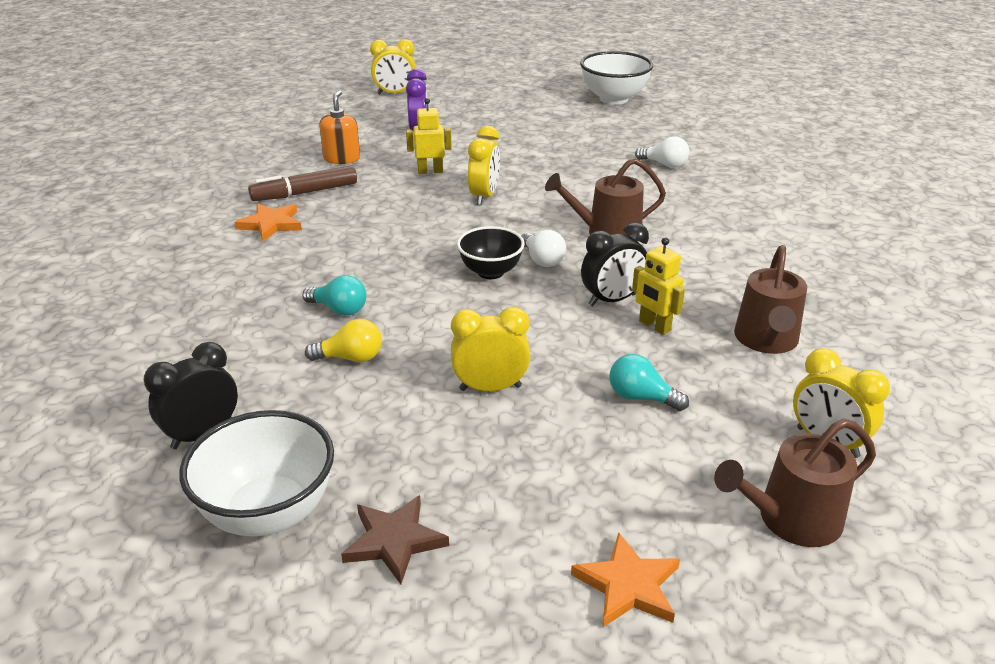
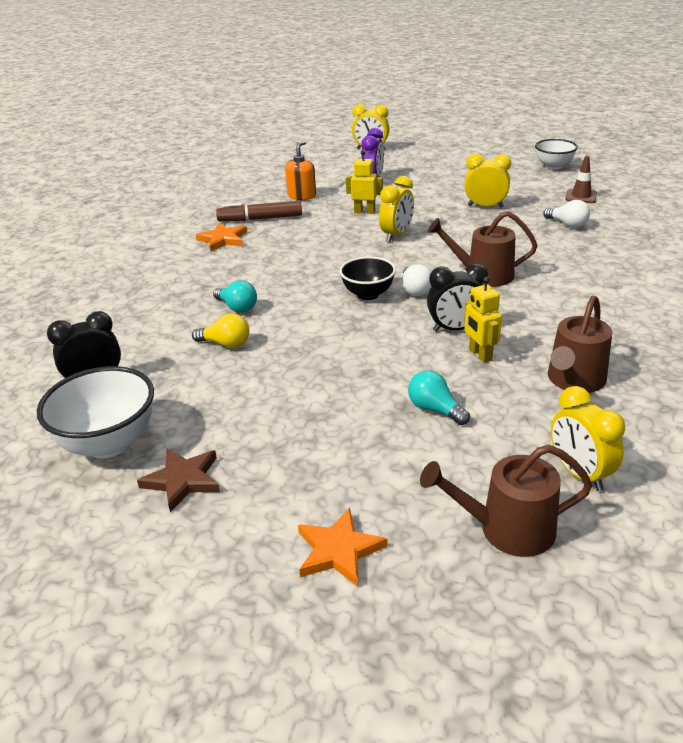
camera: 20 degrees right, 0 degrees up
(490, 388) = (317, 382): yellow clock -> yellow clock (485, 206)
(613, 99) = (553, 166): white bowl -> white bowl, size x0.65
(661, 131) = (581, 196): none -> brown traffic cone

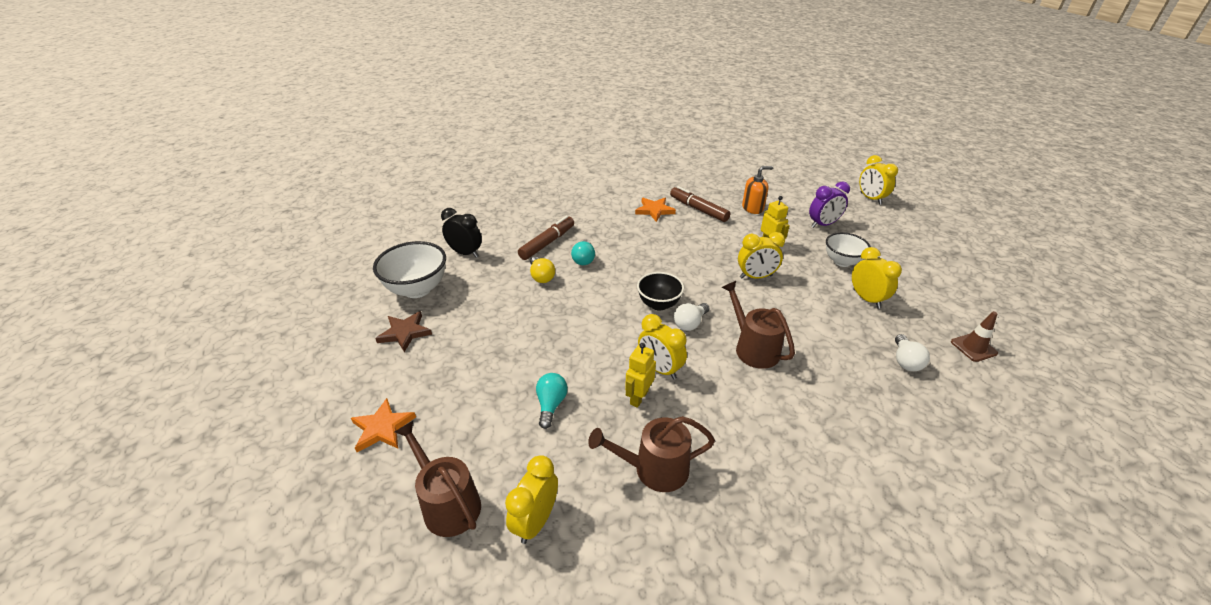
camera: 50 degrees right, 5 degrees up
(172, 319) = (547, 243): none -> brown marker
(456, 329) = (660, 369): black clock -> yellow clock
(553, 166) = (1007, 304): white bowl -> white bowl (842, 261)

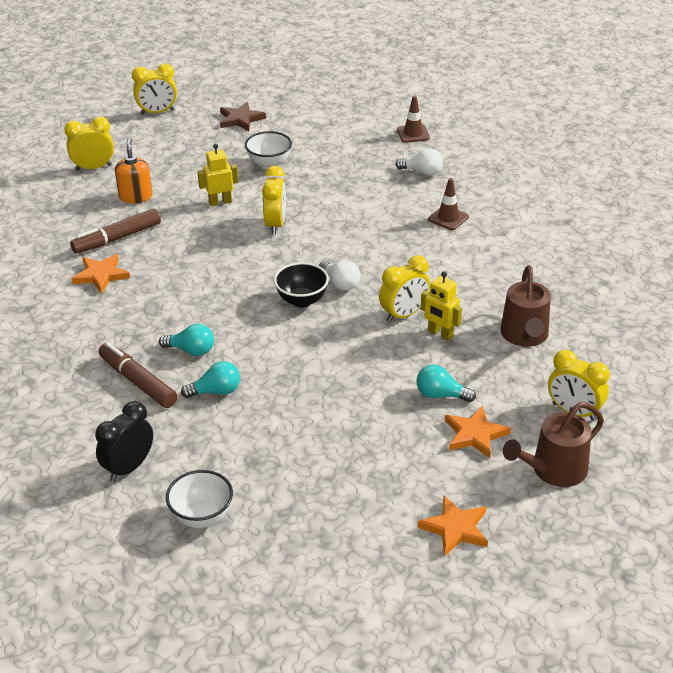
camera: 80 degrees left, 0 degrees up
(405, 333) = (295, 523): brown star -> brown star (240, 119)
(417, 289) = (202, 517): white bowl -> white bowl, size x0.65
(498, 434) = (475, 434): none -> orange star
(541, 277) = (216, 391): yellow light bulb -> turquoise light bulb
(753, 348) = (387, 250): brown watering can -> none
(823, 224) = (195, 157): purple clock -> none
(833, 389) = (448, 218): none -> brown traffic cone
(866, 299) = (333, 167): yellow clock -> yellow clock (93, 168)

